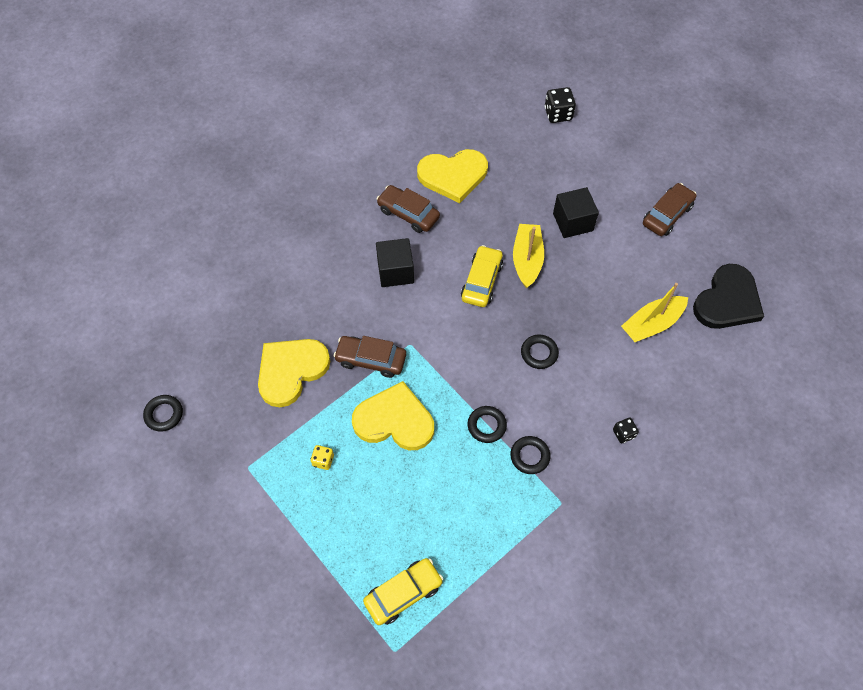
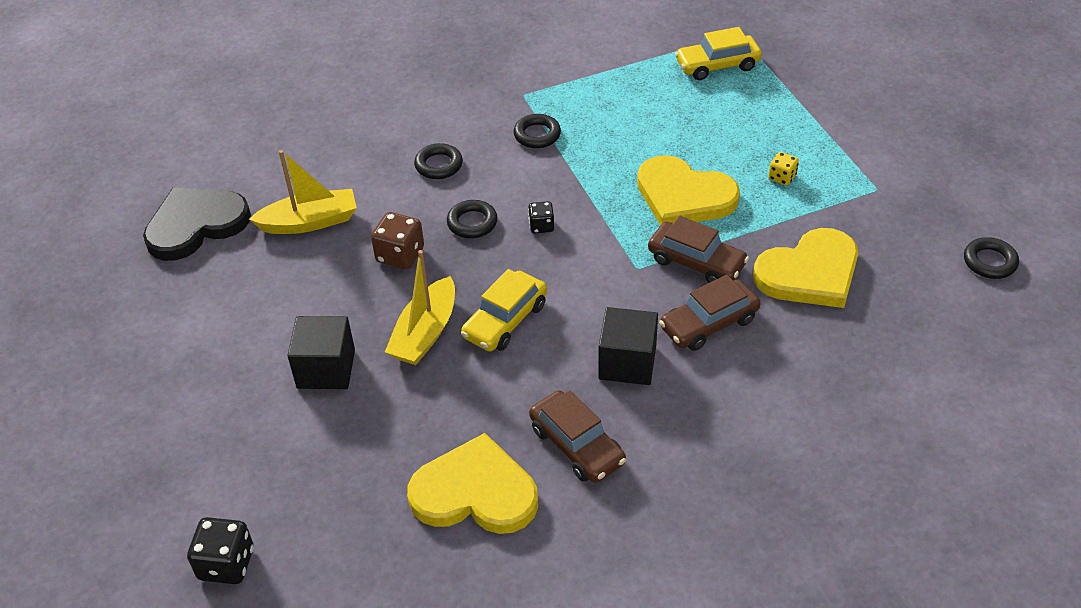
camera: 160 degrees left, 15 degrees down
(486, 425) = (573, 169): black ring -> black ring (439, 165)
(574, 313) = (400, 255): none -> brown dice
(623, 434) = (420, 132): black dice -> black dice (541, 226)
(667, 215) = (182, 345): brown car -> brown car (709, 323)

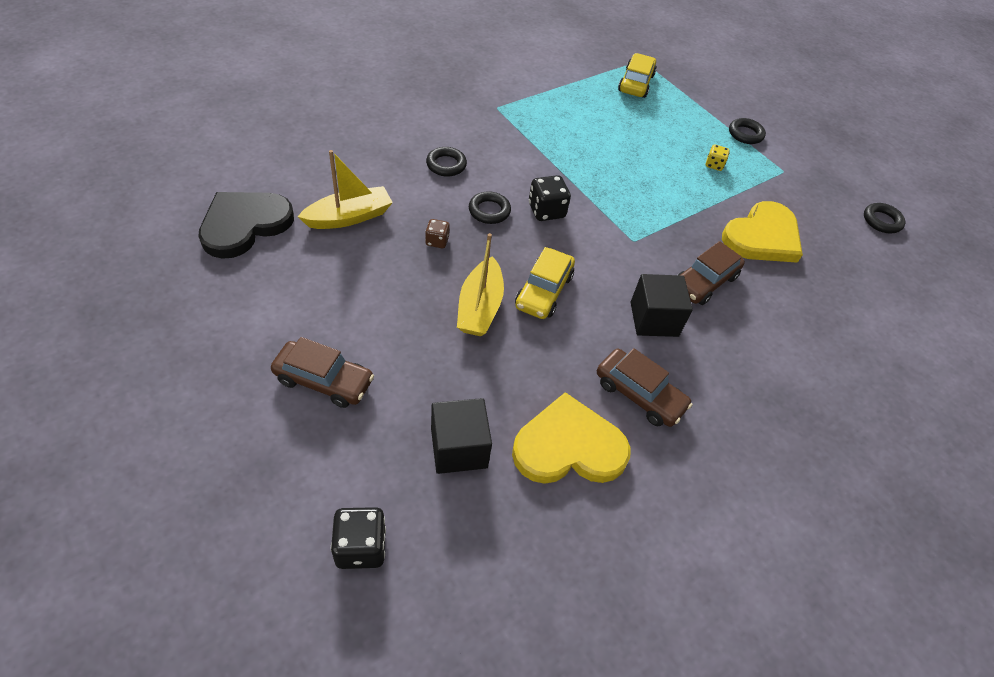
camera: 20 degrees left, 5 degrees up
(326, 369) = (402, 346): black cube -> black cube (459, 448)
(400, 255) = (437, 241): brown dice -> brown dice, size x0.60
(537, 135) = (518, 138): black ring -> black ring (745, 134)
(541, 226) = (546, 211): black dice -> black dice, size x1.66
(684, 196) = (648, 182): yellow heart -> none
(696, 262) = (676, 233): brown car -> brown car (324, 380)
(717, 65) = (636, 83): yellow car -> yellow car turned 135 degrees clockwise

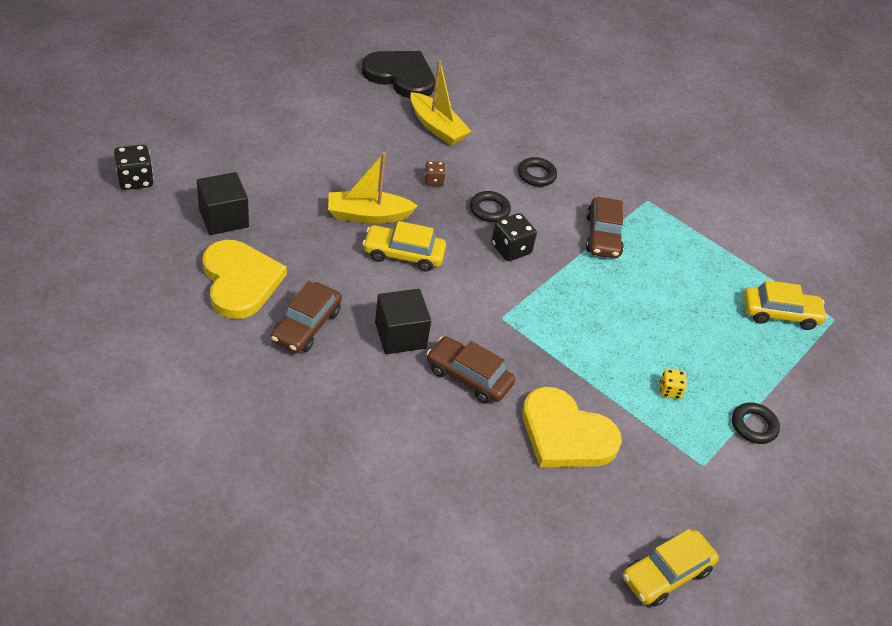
camera: 75 degrees right, 5 degrees down
(324, 380) = (265, 141): brown car -> brown car (602, 236)
(881, 221) = (666, 574): black ring -> yellow car

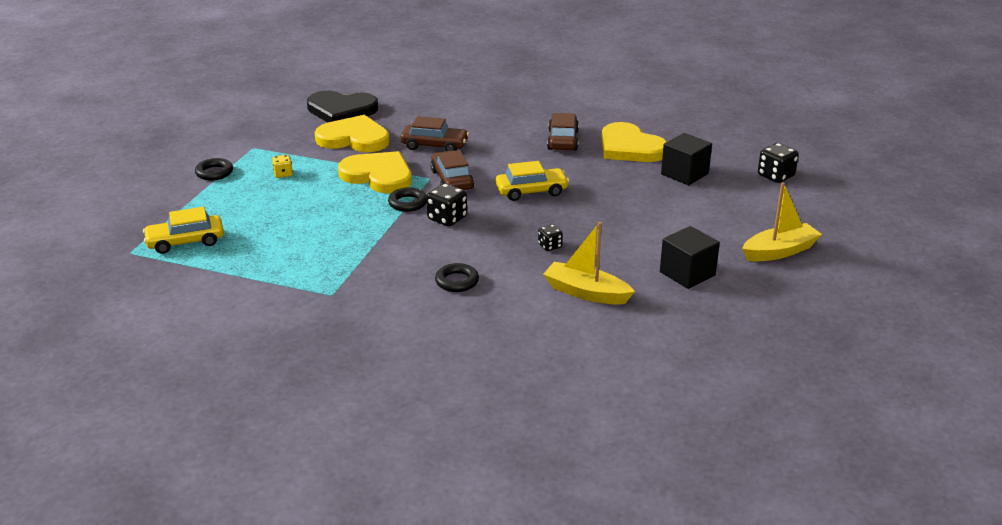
camera: 165 degrees right, 15 degrees down
(368, 215) = (581, 206): yellow boat -> yellow boat (779, 251)
(400, 76) = (671, 333): black heart -> black heart (341, 110)
(400, 335) = (496, 151): black cube -> black cube (687, 273)
(433, 181) = (550, 246): brown dice -> black dice
(489, 210) = (484, 240): black ring -> black ring (408, 203)
(558, 344) = (378, 175): none -> yellow heart
(602, 236) = (368, 251): brown car -> brown car (452, 180)
(666, 574) = (273, 106): yellow car -> none

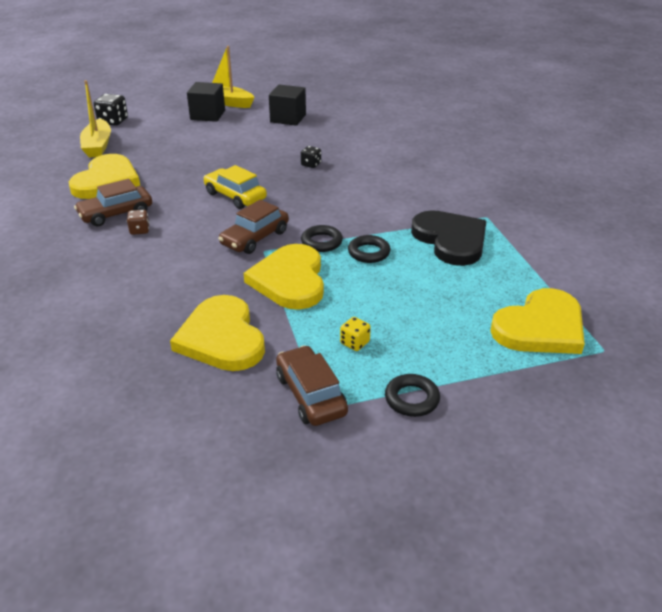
camera: 125 degrees left, 5 degrees up
(185, 242) = (540, 327): yellow car -> yellow heart
(341, 110) = (147, 392): black heart -> black heart (451, 240)
(434, 145) = (190, 276): brown car -> brown car (311, 395)
(447, 218) = (323, 214): black dice -> none
(457, 281) = (400, 179): black ring -> black ring (368, 252)
(524, 143) = (139, 230): none -> brown dice
(586, 293) = (351, 138): yellow boat -> yellow boat (98, 146)
(684, 174) = (140, 149): black cube -> black cube (207, 115)

